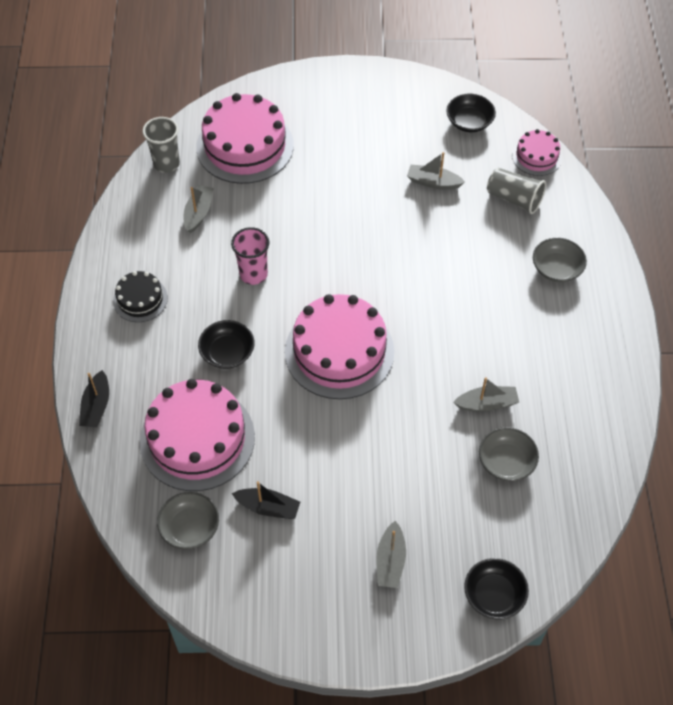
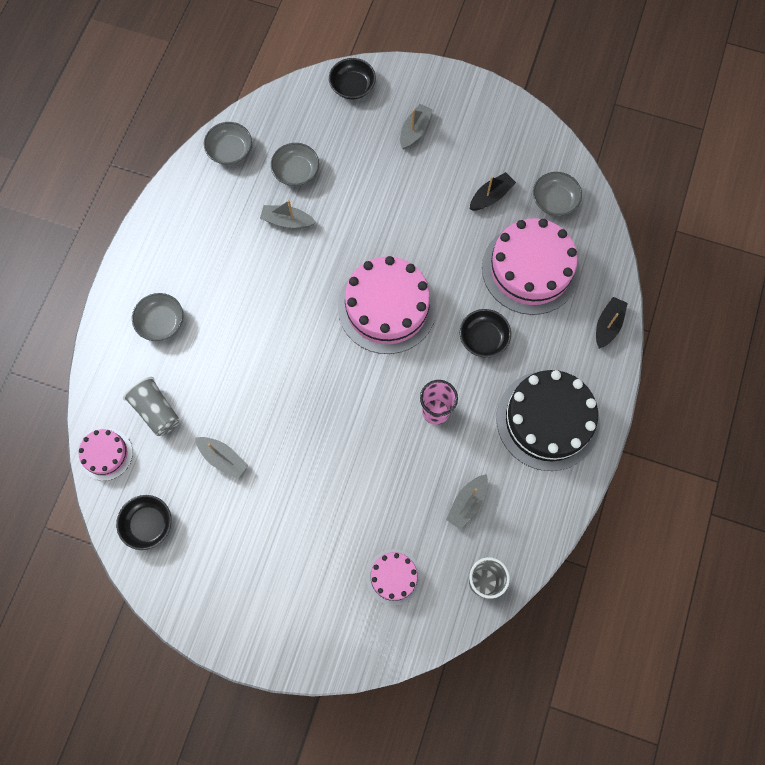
camera: 160 degrees left, 15 degrees up
(140, 299) = (547, 420): black cake -> black cake, size x1.96
(245, 146) = (393, 577): pink cake -> pink cake, size x0.51
(268, 507) = (491, 196): black boat -> black boat turned 105 degrees clockwise
(594, 461) = (230, 151): none -> grey bowl

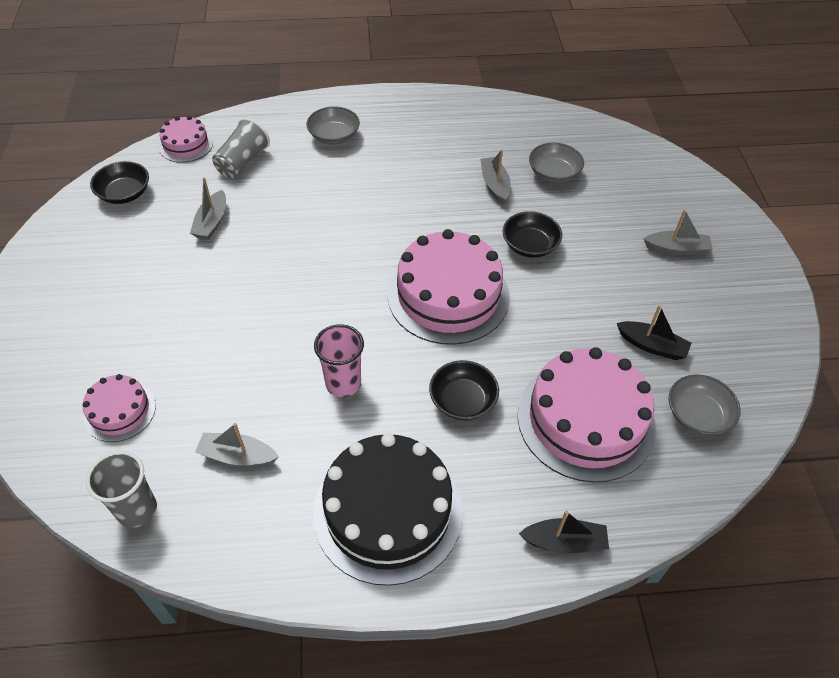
camera: 65 degrees right, 20 degrees down
(230, 151) = (540, 123): grey bowl -> none
(352, 86) = (683, 183): black bowl -> black bowl (530, 245)

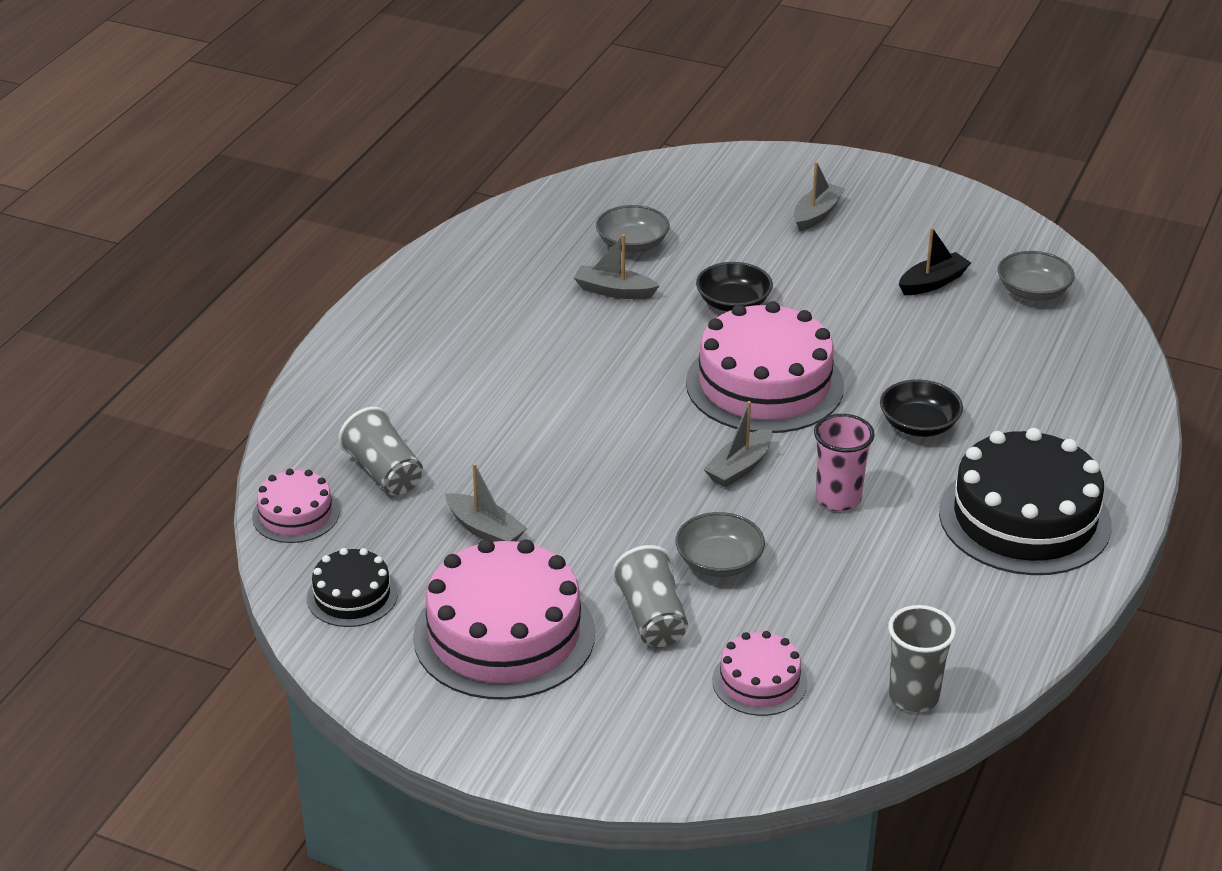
camera: 60 degrees left, 15 degrees down
(124, 193) = (352, 595): black bowl -> black cake
(162, 331) = (652, 617): none -> grey cup
(237, 456) = (888, 603): grey boat -> grey boat (739, 467)
(334, 136) = (405, 381): grey bowl -> grey bowl (719, 562)
(564, 542) = (1122, 422): black boat -> none
(585, 420) = (995, 357): pink cake -> pink cake (504, 635)

